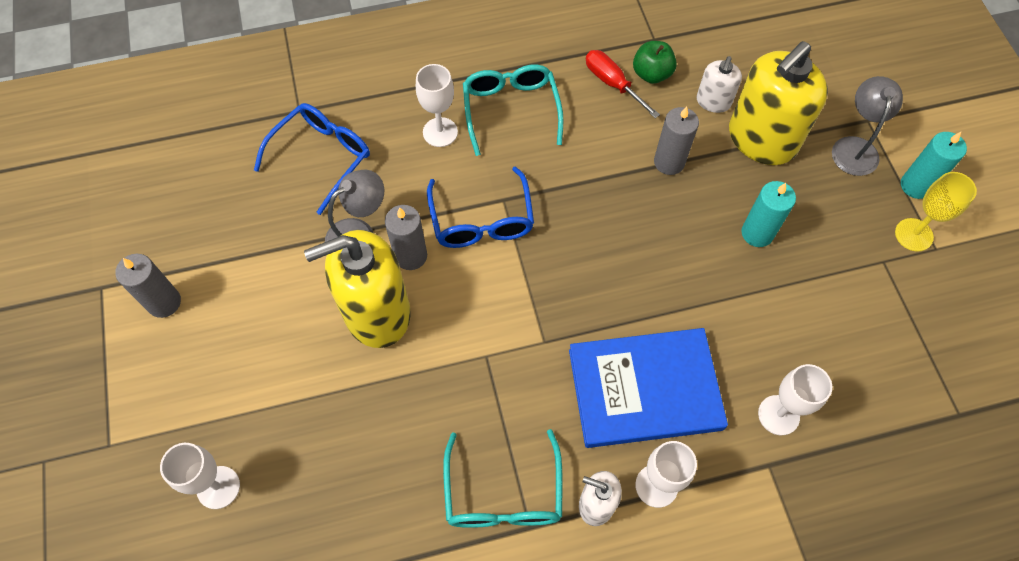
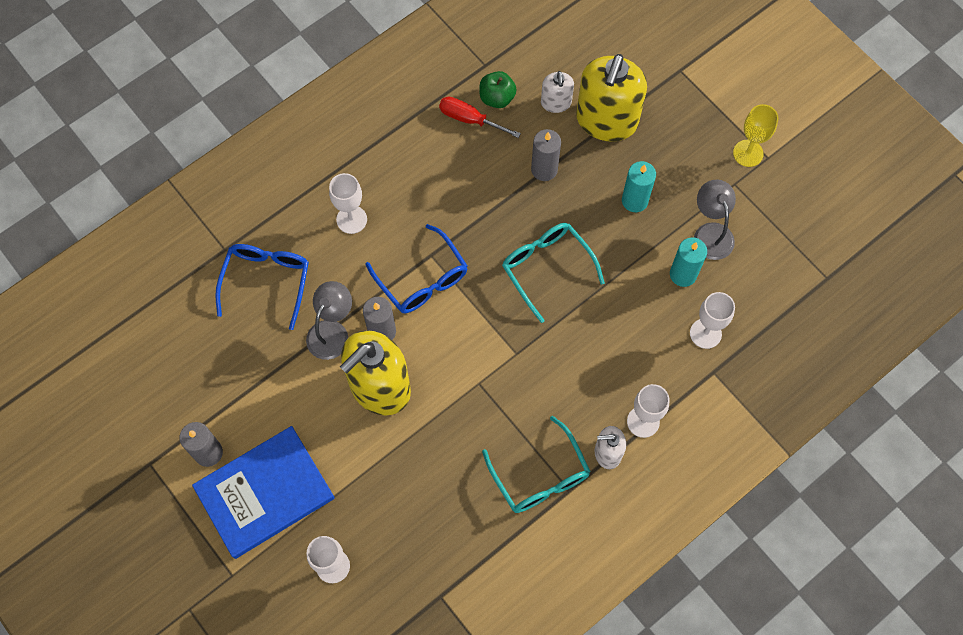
camera: 25 degrees left, 5 degrees up
(511, 111) = (400, 177): turquoise glasses -> turquoise glasses (547, 269)
(644, 389) = (604, 357): blue book -> blue book (265, 493)
(855, 147) = (679, 98): grey lamp -> grey lamp (711, 233)
(916, 185) = (735, 112): turquoise candle -> turquoise candle (683, 274)

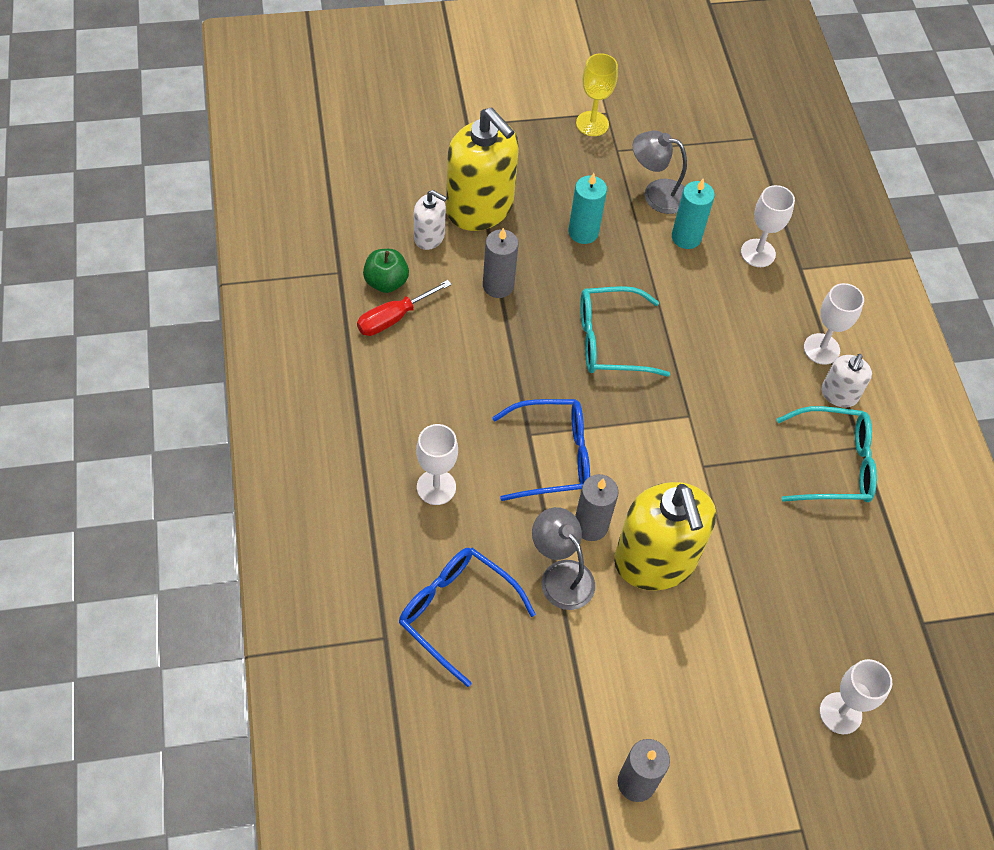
camera: 65 degrees left, 10 degrees down
(265, 493) = (719, 743): blue book -> none

